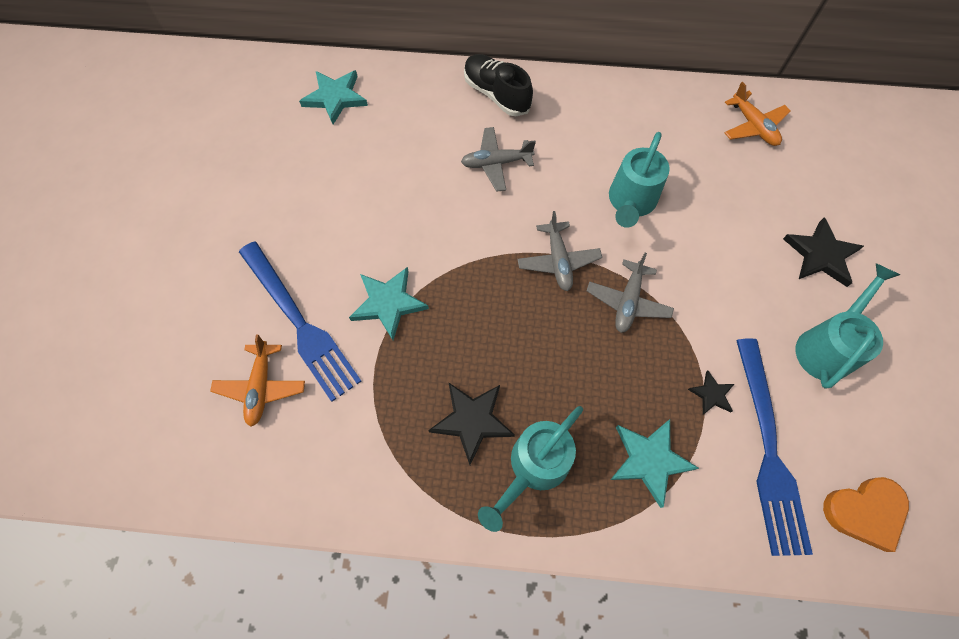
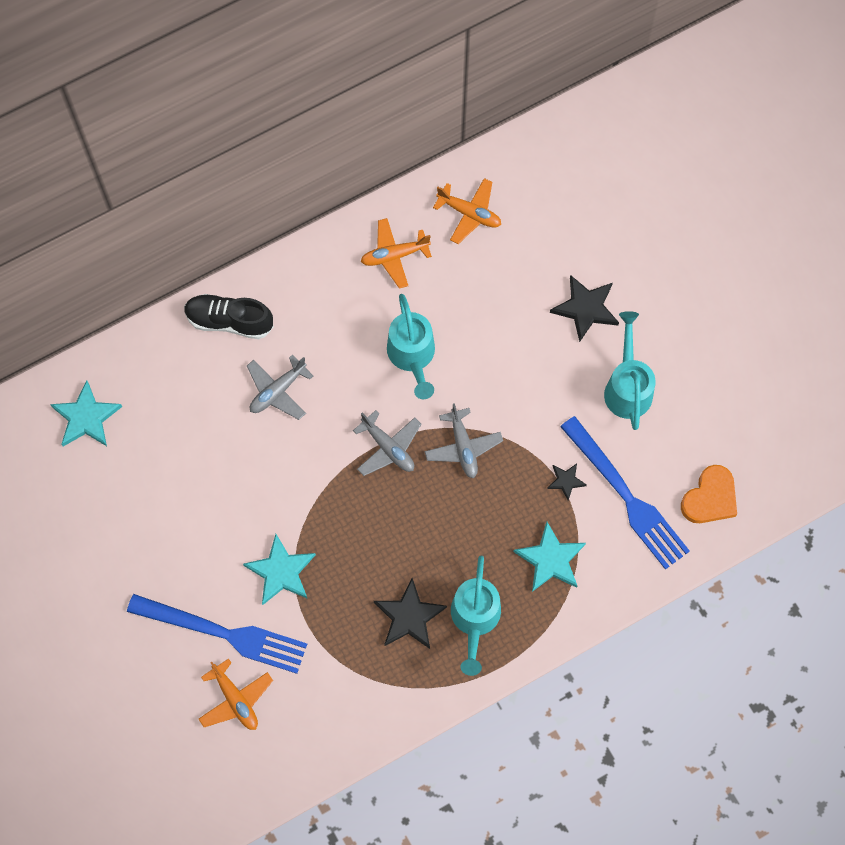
camera: 35 degrees left, 5 degrees up
(666, 122) = (394, 255): none -> orange plane

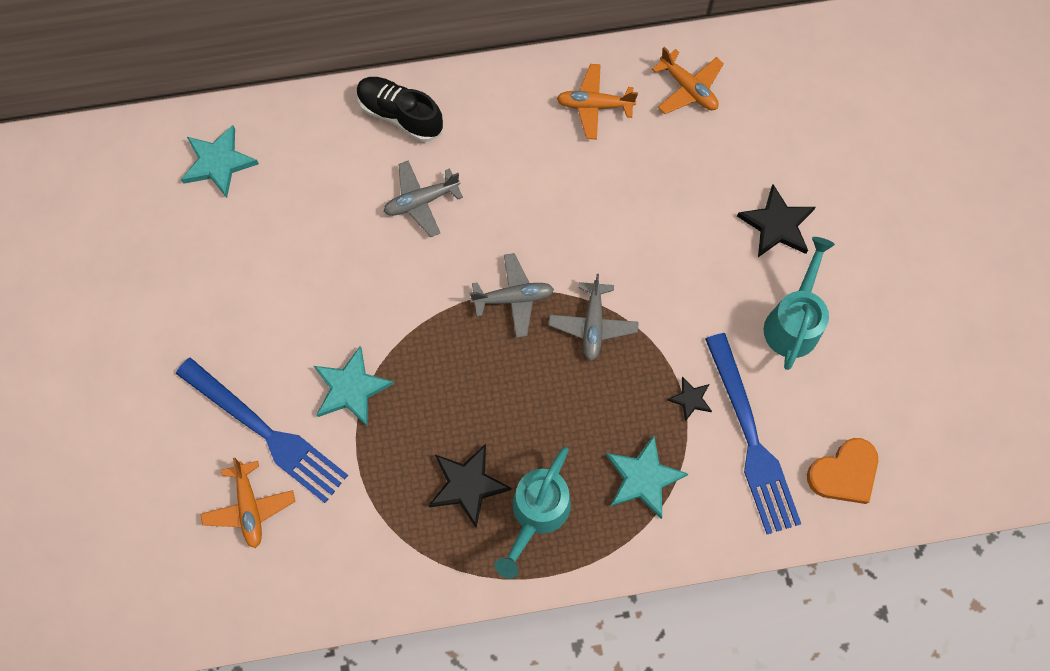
camera: 20 degrees right, 0 degrees up
(388, 447) = (513, 298): grey plane -> grey plane turned 75 degrees counterclockwise
(412, 356) = (574, 213): turquoise watering can -> none

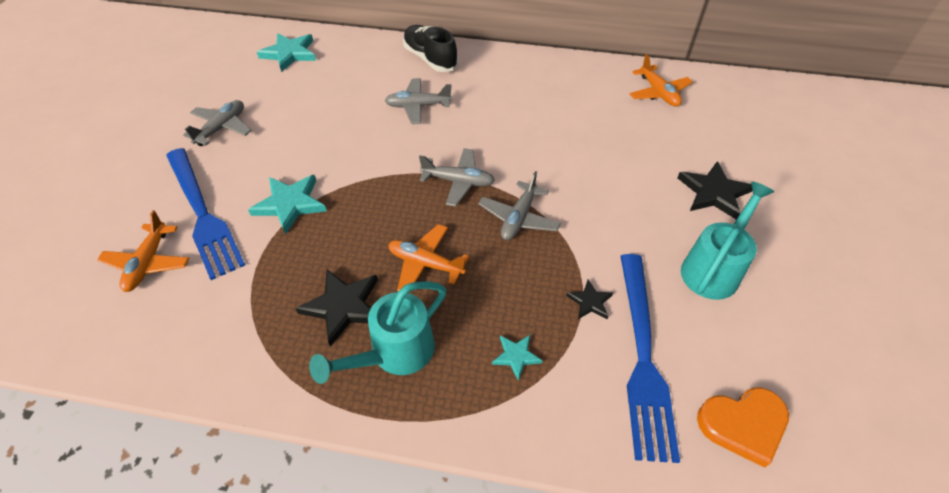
camera: 20 degrees right, 20 degrees down
(210, 311) = (222, 128): none -> grey plane
(594, 105) = (578, 85): orange plane -> orange plane (425, 264)
(643, 478) = (516, 356): turquoise star -> turquoise star, size x0.55

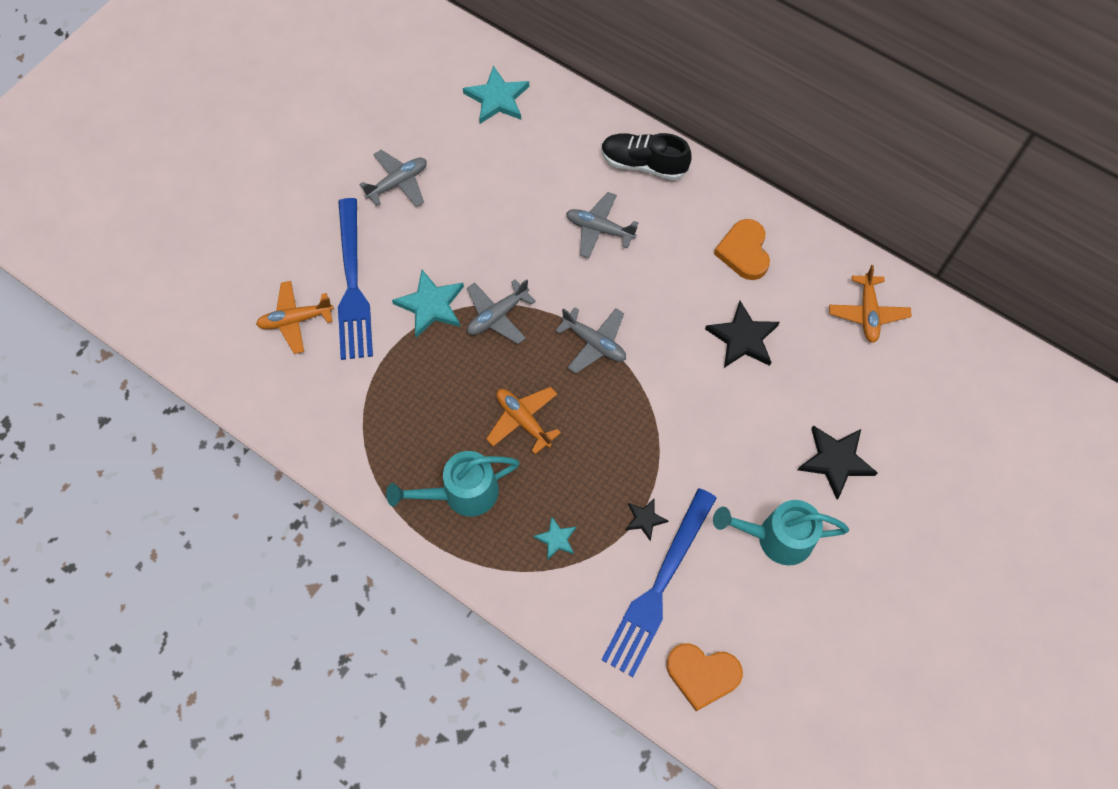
camera: 25 degrees right, 15 degrees up
(148, 263) = (296, 320): orange plane -> orange plane turned 45 degrees clockwise
(343, 306) = (438, 432): black star -> black star (743, 338)
(430, 59) = (643, 164): black shoe -> black shoe turned 60 degrees counterclockwise
(519, 218) = (629, 408): grey plane -> grey plane (497, 315)
(541, 86) = (744, 252): none -> orange heart
(713, 269) = (776, 537): turquoise watering can -> turquoise watering can turned 150 degrees counterclockwise

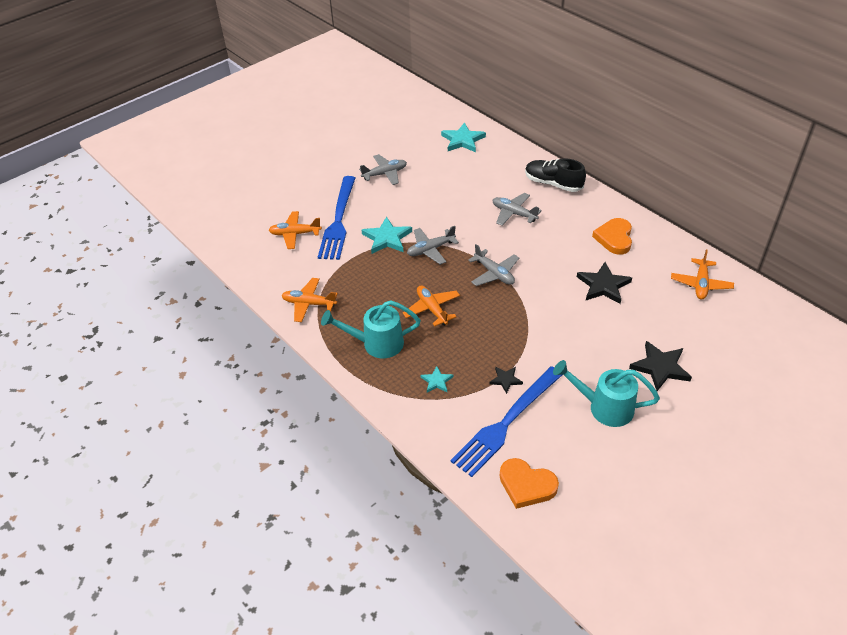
camera: 15 degrees right, 20 degrees down
(351, 442) = (309, 304): none -> orange plane

